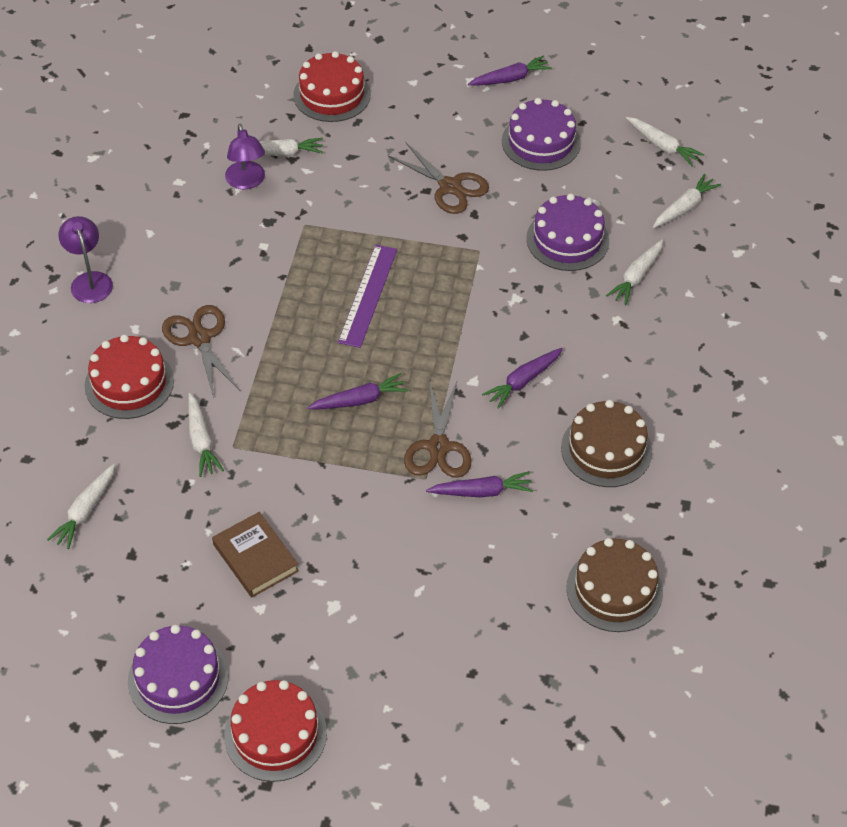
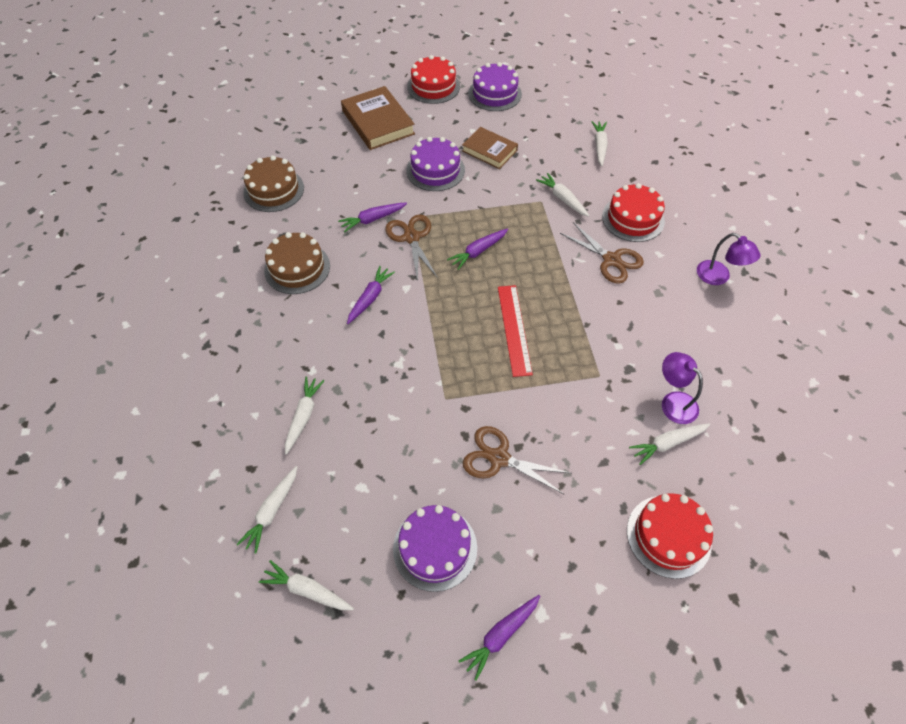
camera: 160 degrees right, 5 degrees up
(368, 295) = (514, 329): purple ruler -> red ruler
(407, 678) = (378, 122): none -> brown book
(567, 239) = (373, 435): purple cake -> purple cake (435, 170)

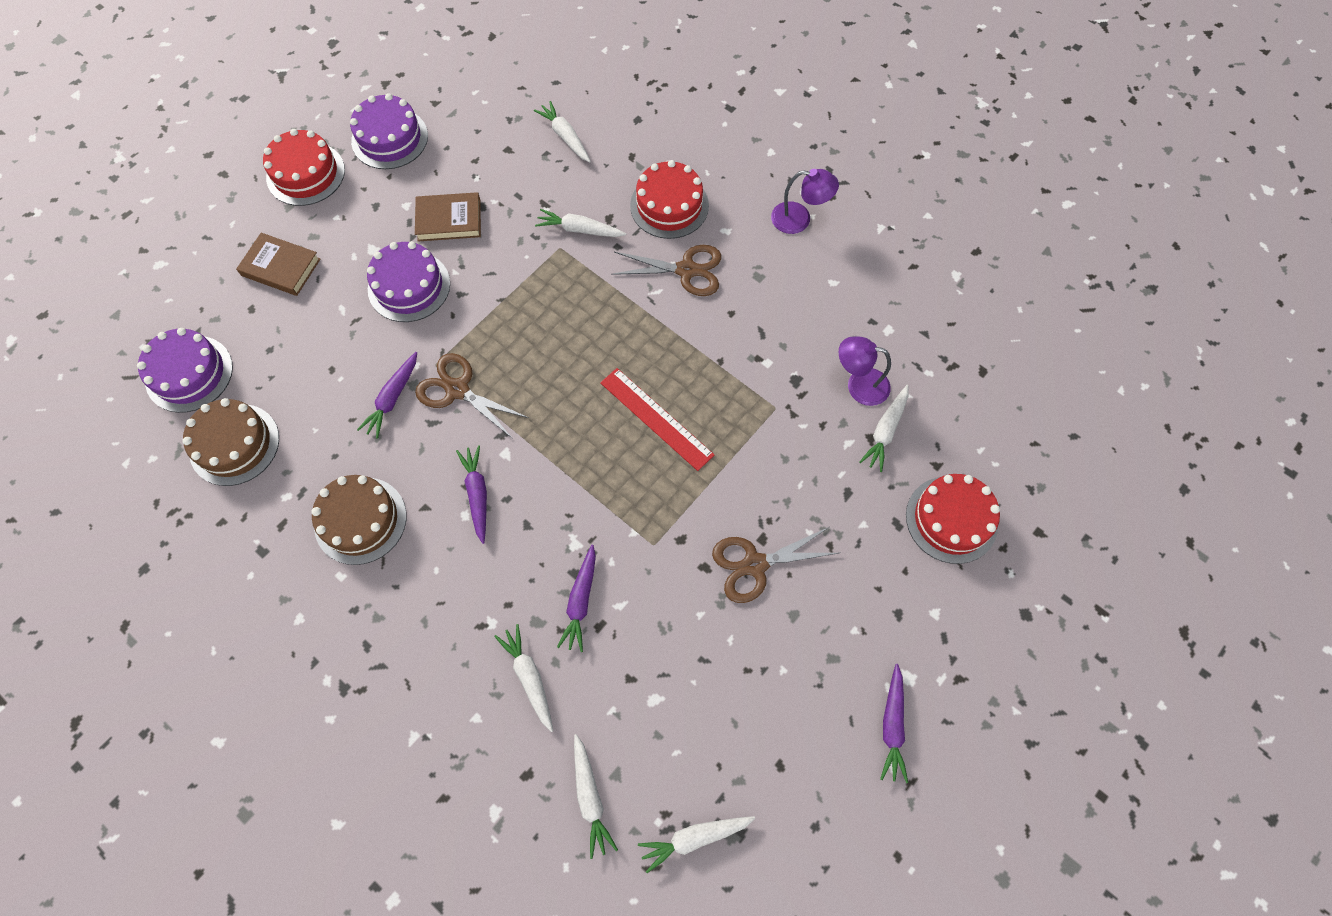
camera: 40 degrees left, 10 degrees up
(378, 122) = (281, 267): brown book -> brown book, size x0.65
(435, 548) = (772, 698): purple cake -> purple cake (189, 373)
(478, 251) = (545, 355): purple carrot -> purple carrot (580, 601)

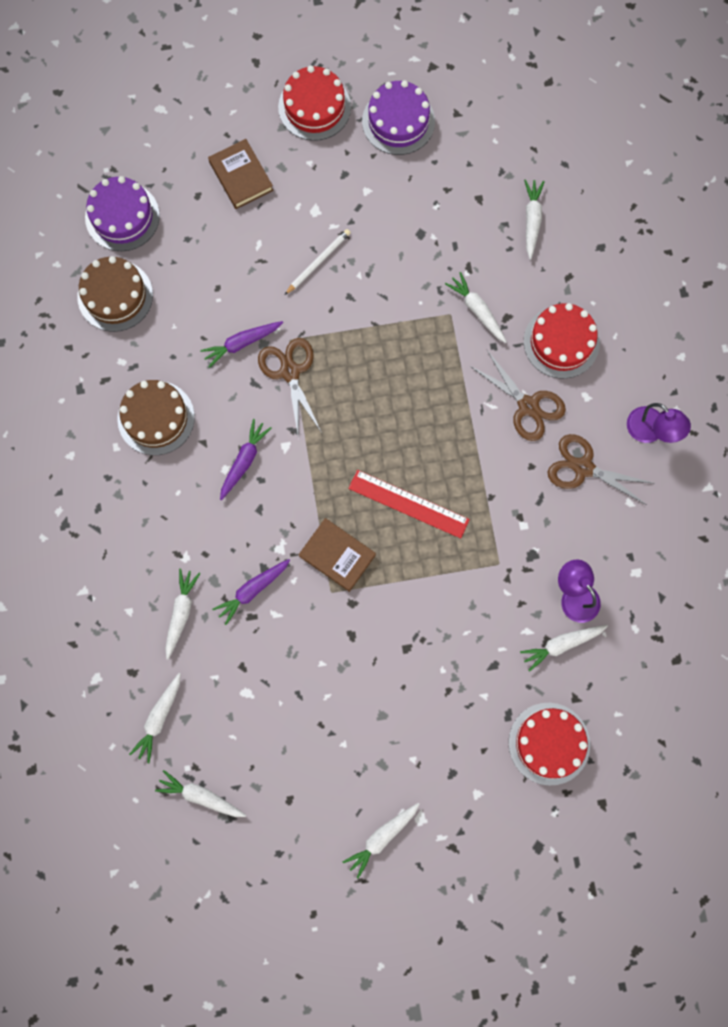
camera: 40 degrees right, 10 degrees up
(409, 286) = (318, 262): purple cake -> white pencil
(449, 220) = (388, 228): brown book -> brown book (337, 555)
(656, 418) = (408, 503): red ruler -> red ruler turned 60 degrees counterclockwise
(755, 565) = (386, 661): brown scissors -> brown scissors (583, 468)
(892, 725) = (382, 837): purple carrot -> white carrot

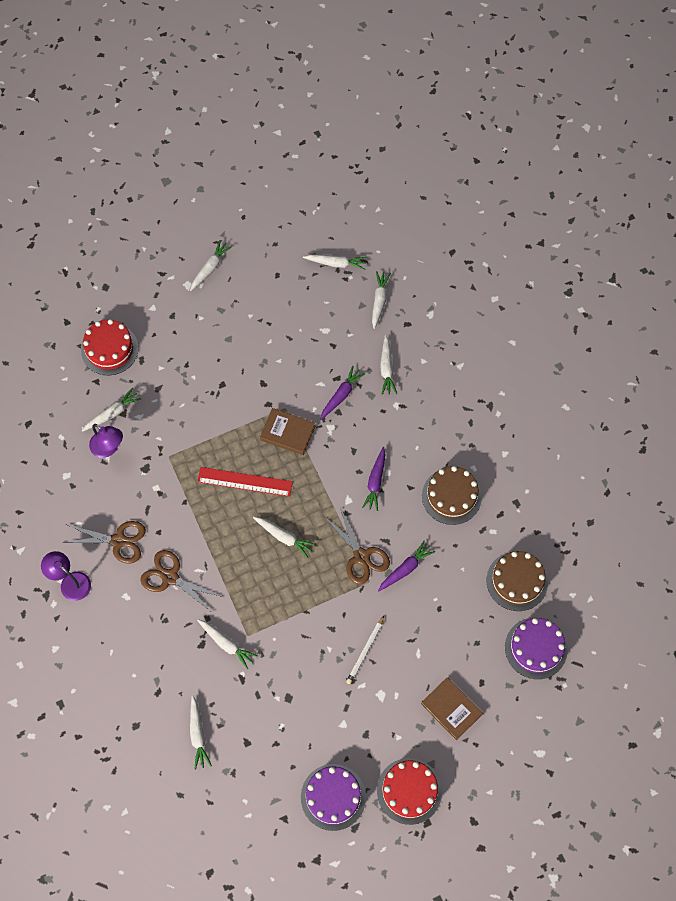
camera: 165 degrees right, 10 degrees down
(377, 420) = (284, 537): none -> white carrot
(561, 342) = (153, 635): red cake -> none

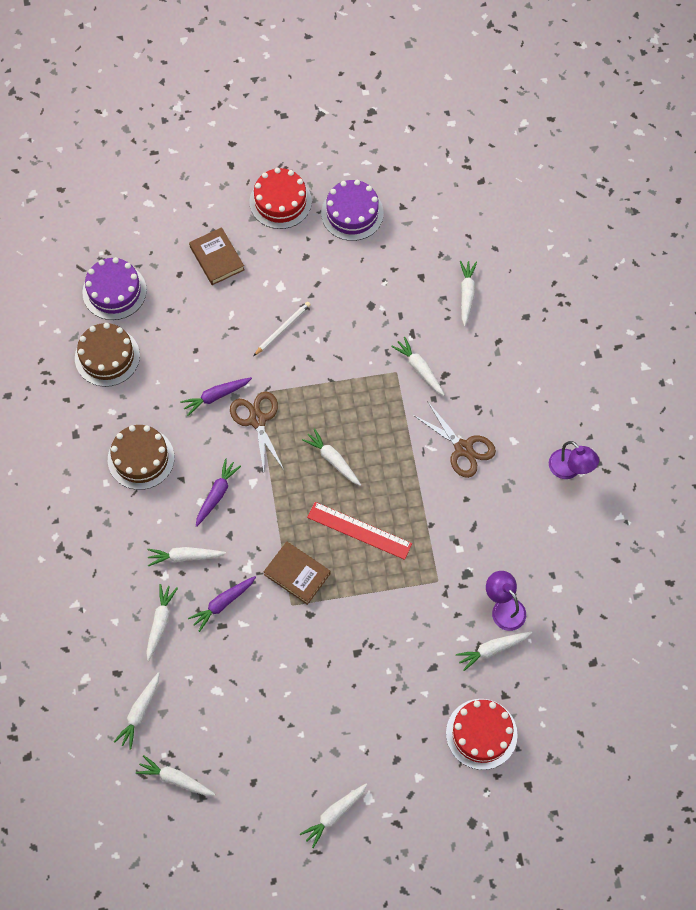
camera: 165 degrees left, 0 degrees up
(118, 541) = (511, 500): brown scissors -> none
(384, 424) = (185, 557): none -> white carrot

